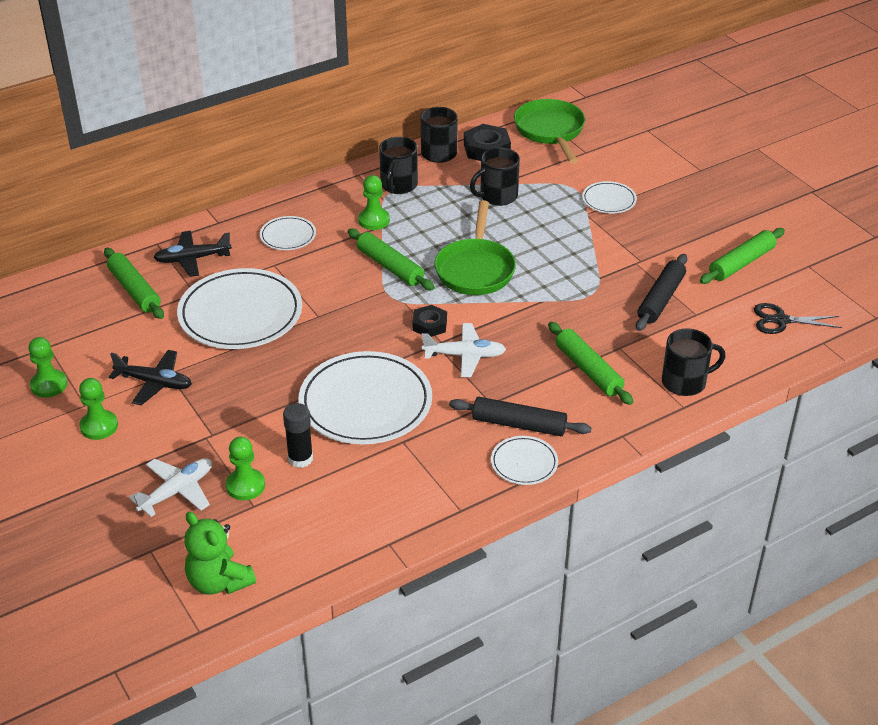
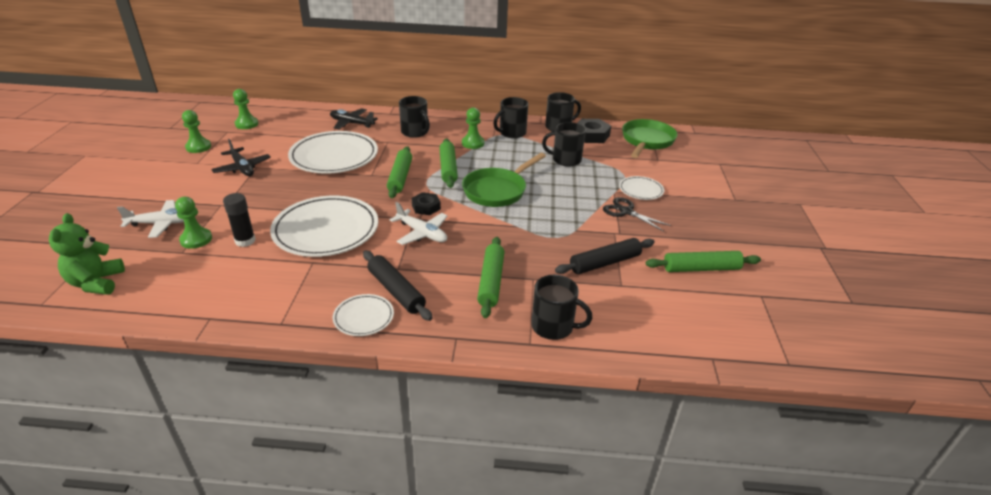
camera: 35 degrees right, 5 degrees down
(99, 426) = (185, 175): green pawn -> green pawn (246, 124)
(135, 290) = (303, 125): green rolling pin -> green rolling pin (400, 177)
(288, 236) = (415, 132): white plate -> black mug
(781, 320) = (690, 323): black scissors -> black scissors (626, 212)

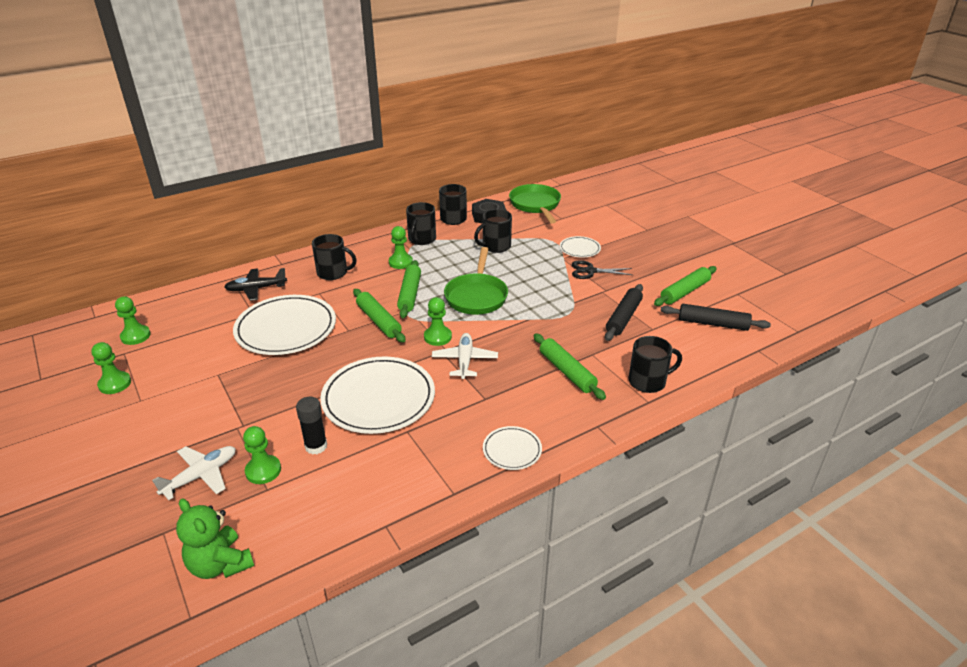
camera: 35 degrees left, 0 degrees up
(242, 168) = (204, 382): black plane -> none
(396, 291) = (508, 416): black rolling pin -> black rolling pin (713, 323)
(422, 233) = (465, 360): white plane -> white plane turned 90 degrees counterclockwise
(426, 207) = (437, 337): black nut -> green pawn
(448, 168) = (410, 294): green rolling pin -> green rolling pin turned 45 degrees clockwise

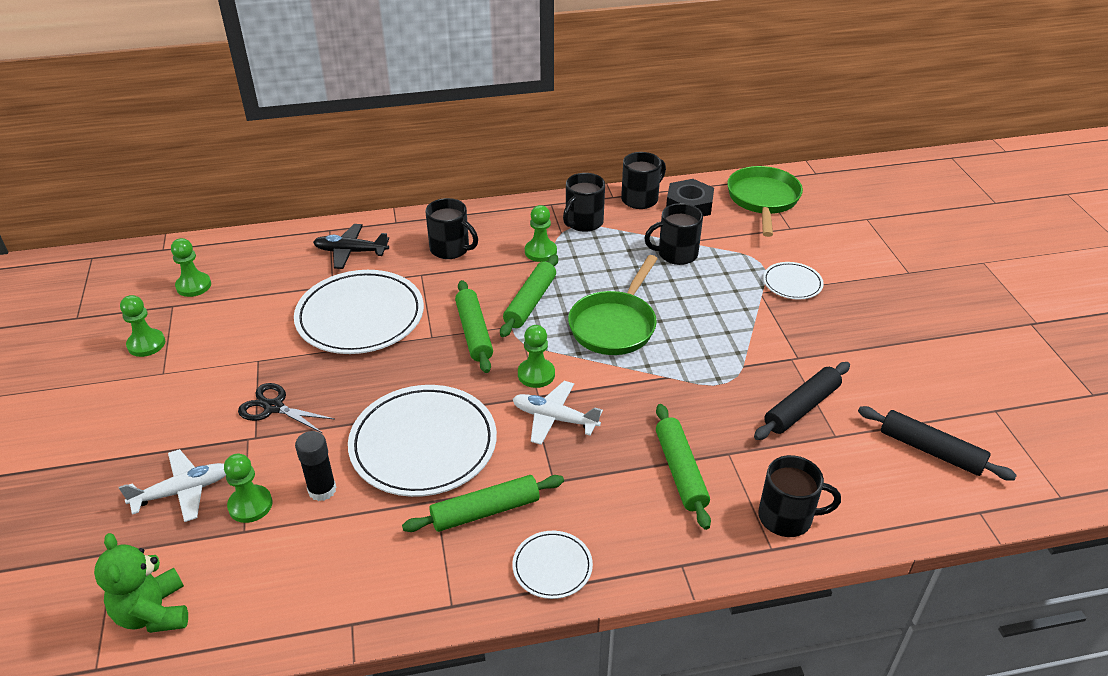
camera: 20 degrees right, 5 degrees up
(465, 360) = (554, 418): white plane -> white plane turned 90 degrees counterclockwise
(590, 271) = (790, 322): black scissors -> black scissors (273, 407)
(685, 292) = (914, 388): green rolling pin -> green rolling pin (485, 511)

